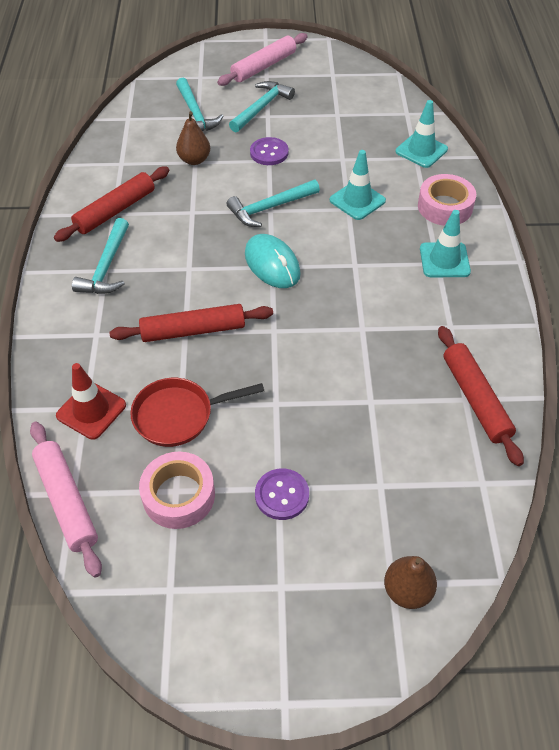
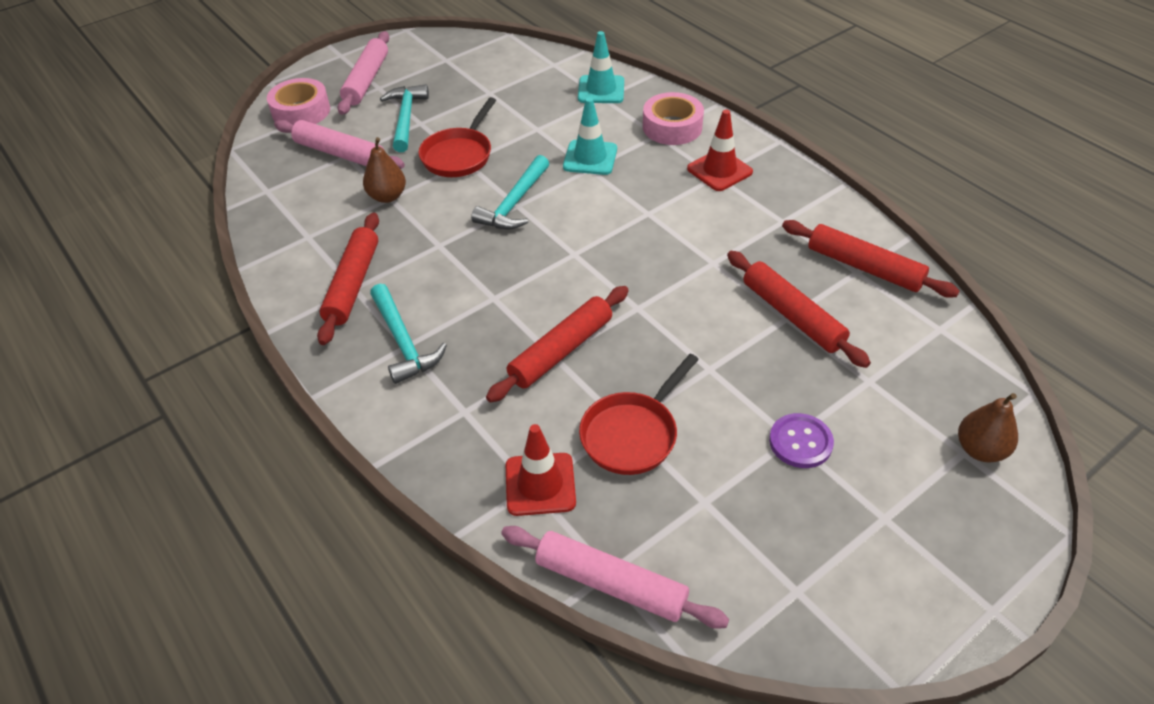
camera: 35 degrees left, 5 degrees down
(178, 495) = (712, 504): pink tape -> pink tape (301, 111)
(195, 114) = (340, 153): turquoise hammer -> pink rolling pin
(269, 153) = (459, 155): purple button -> red pan
(272, 264) = (572, 251): turquoise mouse -> none
(377, 402) = (792, 316): none -> red rolling pin
(444, 260) = (719, 170): turquoise traffic cone -> red traffic cone

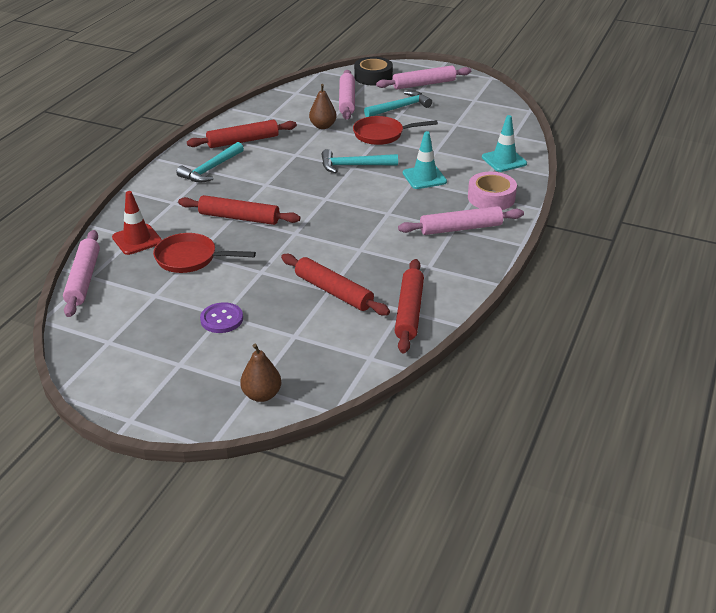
camera: 60 degrees right, 10 degrees down
(301, 111) = (373, 77): pink tape -> black tape
(719, 170) = (460, 228): red traffic cone -> pink rolling pin
(792, 316) = (333, 292): red rolling pin -> red rolling pin turned 75 degrees counterclockwise

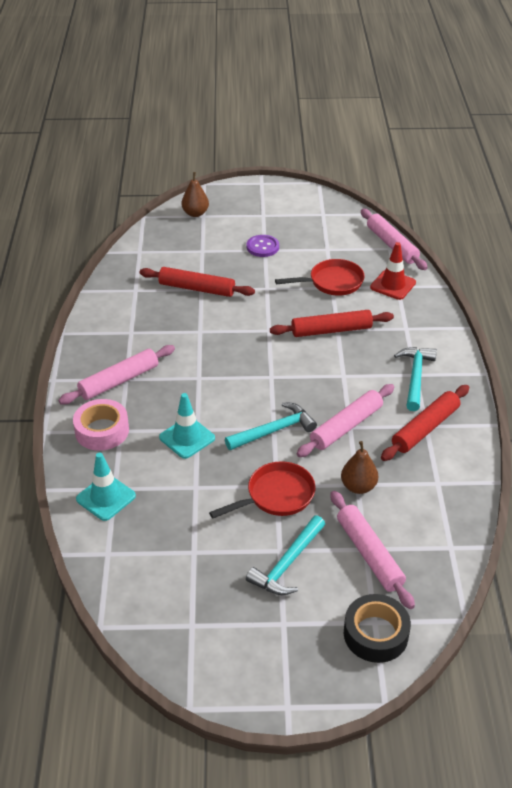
camera: 155 degrees right, 5 degrees up
(409, 312) = (128, 290): red rolling pin -> none
(424, 84) = (287, 642): pink rolling pin -> pink rolling pin (346, 426)

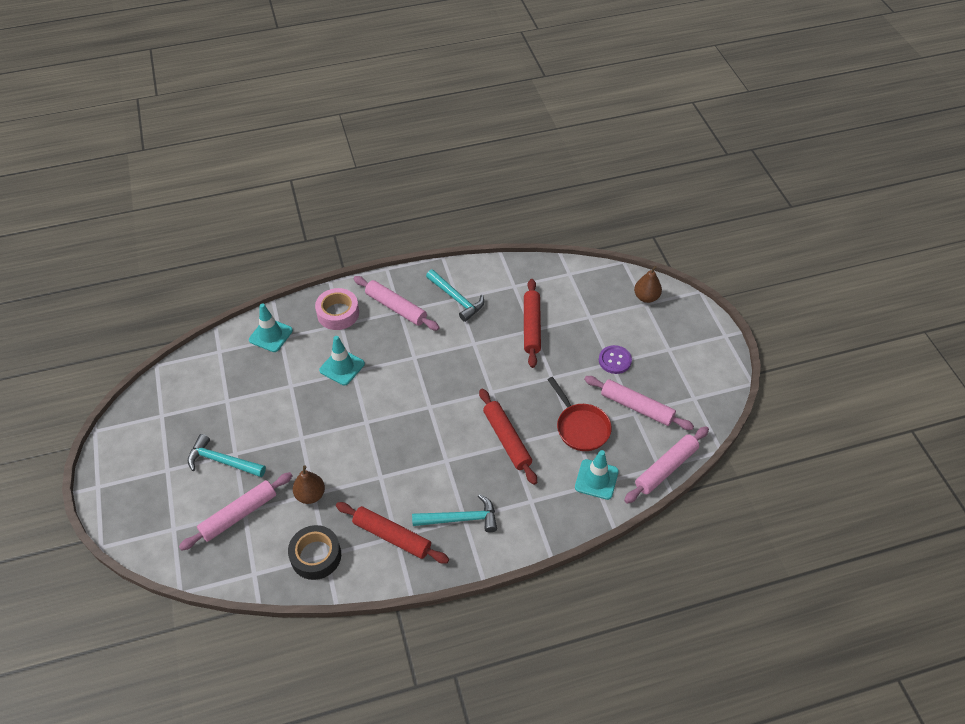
camera: 75 degrees right, 10 degrees up
(273, 430) = (363, 422): turquoise hammer -> turquoise hammer (456, 298)
(276, 496) = (290, 439): red pan -> none
(346, 426) = (380, 474): pink rolling pin -> pink rolling pin (636, 407)
(375, 634) = (162, 531): black tape -> black tape (316, 556)
(393, 285) = (596, 479): red traffic cone -> turquoise traffic cone

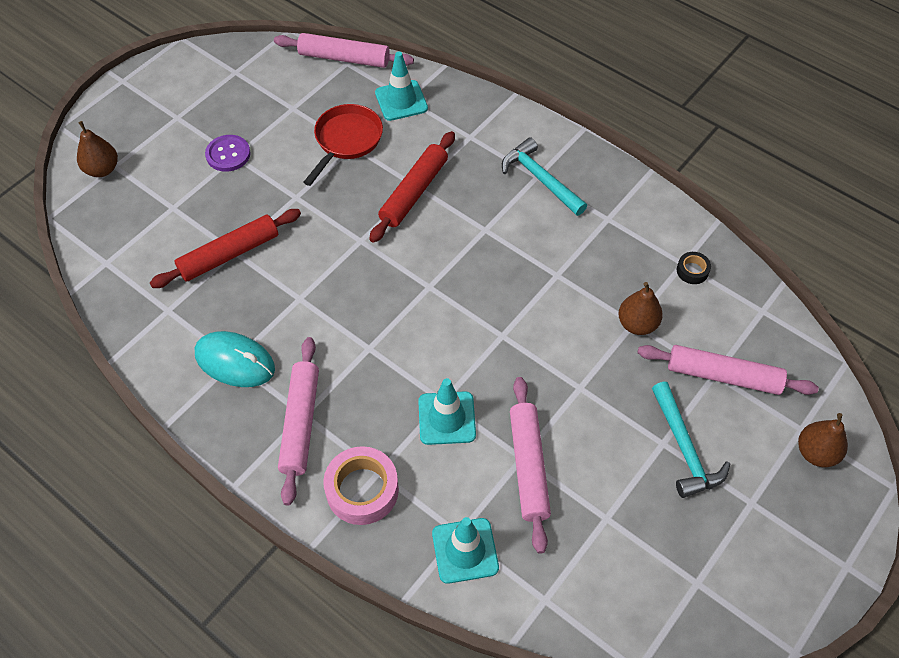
camera: 125 degrees left, 5 degrees up
(155, 524) = (816, 453): none -> brown pear
(316, 556) = (692, 271): black tape -> black tape, size x0.50
(392, 536) = (610, 222): red rolling pin -> none
(456, 298) = (235, 361): turquoise hammer -> turquoise mouse
(636, 407) = (283, 109): pink rolling pin -> pink rolling pin (528, 466)

